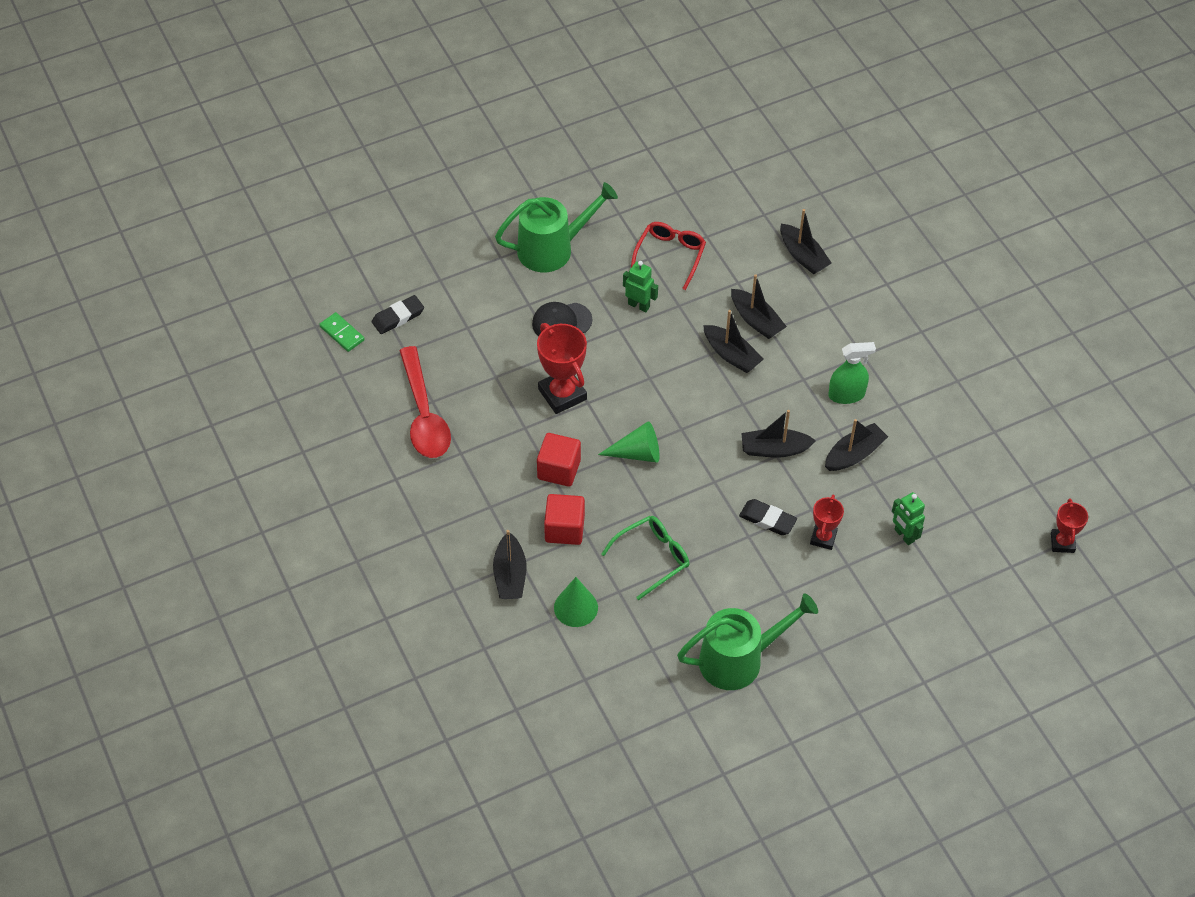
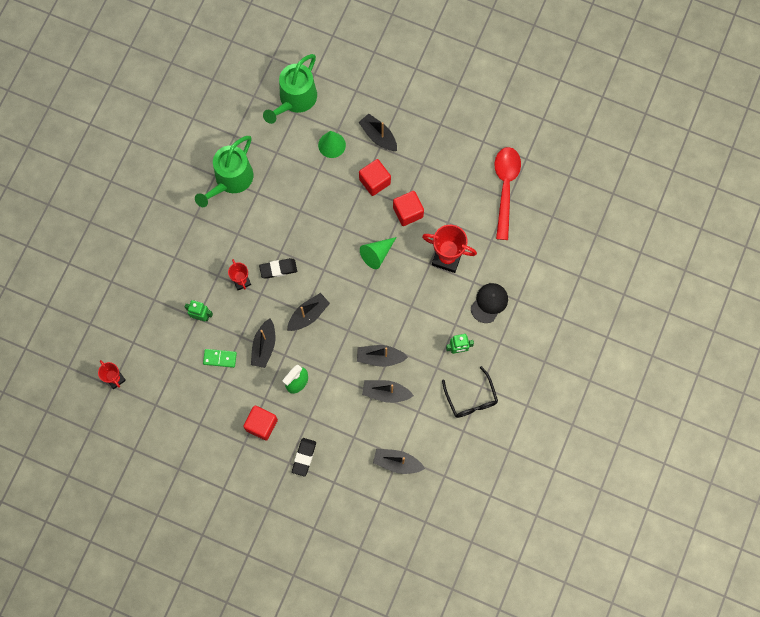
camera: 140 degrees right, 20 degrees up
(342, 333) = (595, 200): green domino -> green domino (220, 358)
(398, 317) = (577, 234): black eraser -> black eraser (304, 457)
(424, 414) = (505, 188): red spoon -> red spoon turned 60 degrees clockwise
(552, 249) = (539, 348): green watering can -> green watering can (295, 100)
(652, 558) = (318, 200): green glasses -> none
(670, 256) = (471, 398): red glasses -> black glasses
(922, 384) = (261, 425): none -> red cube

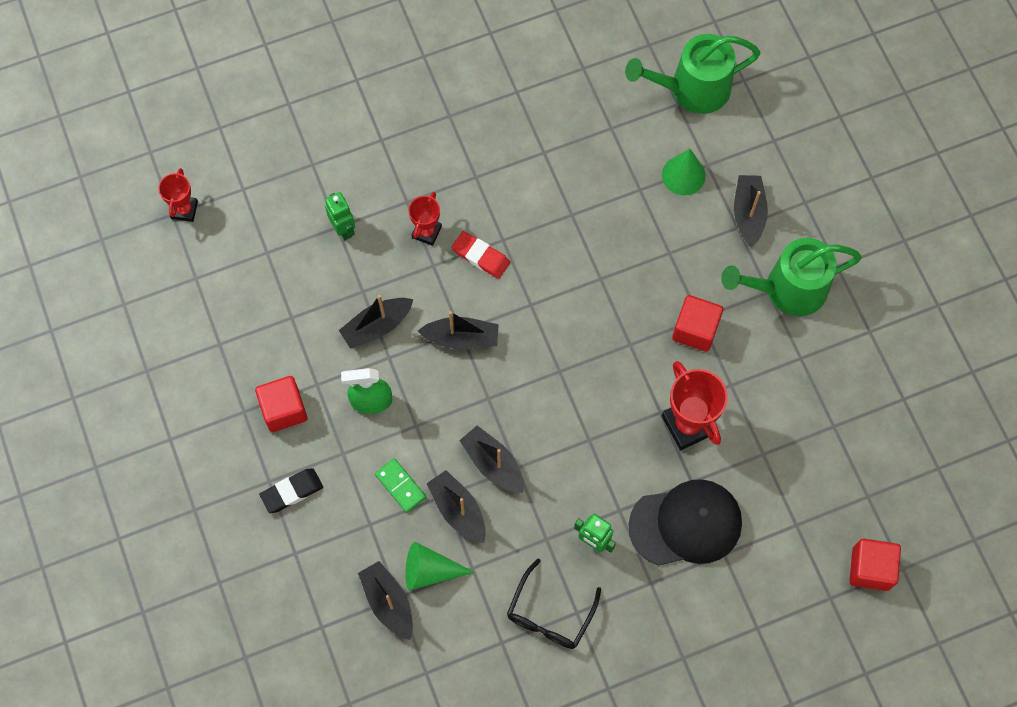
camera: 45 degrees right, 5 degrees down
(220, 358) = (315, 293): green domino -> green domino (400, 486)
(231, 180) = (528, 112): green watering can -> green watering can (787, 289)
(278, 269) = (480, 256): black eraser -> red eraser
(374, 181) = (691, 260): red cube -> red cube (870, 569)
(377, 254) = (610, 344): green cone -> green cone (430, 571)
(489, 303) = (686, 524): black cap -> black cap, size x1.60
(505, 188) = (842, 409): red spoon -> none

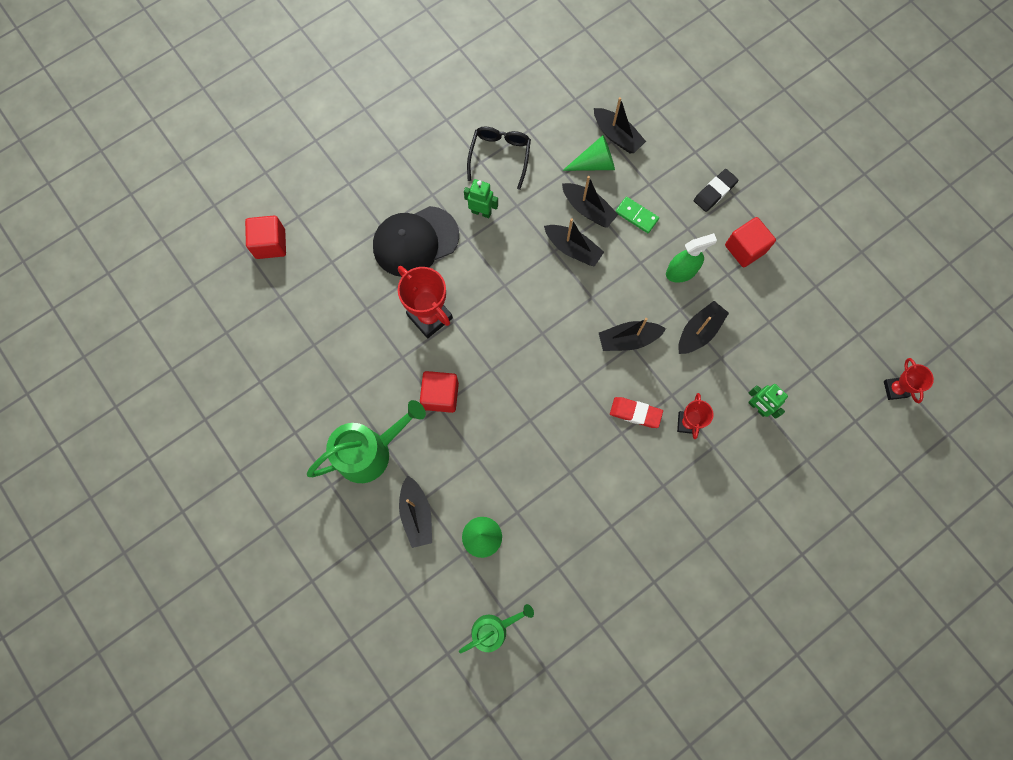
camera: 165 degrees right, 5 degrees up
(692, 89) = (493, 629): green watering can -> green watering can, size x0.61

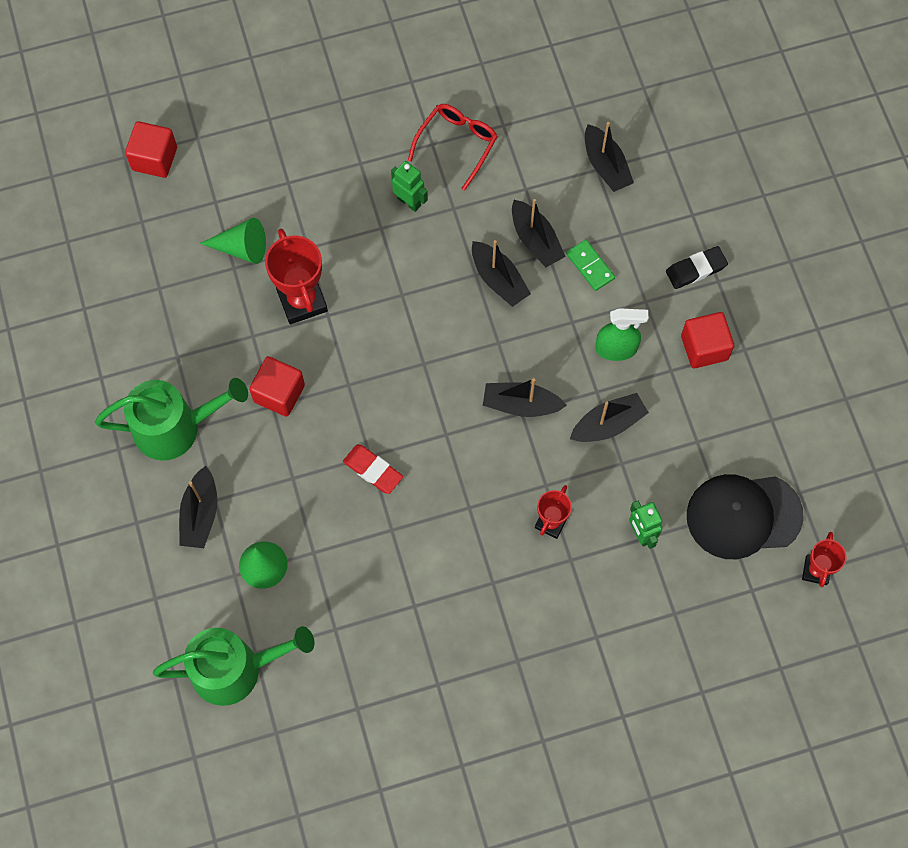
camera: 20 degrees right, 5 degrees down
(415, 241) = (319, 210): black cap -> black cap (743, 515)
(493, 629) = (236, 669): green watering can -> green watering can, size x1.63
(500, 156) = (456, 145): black glasses -> red glasses
(594, 163) = (565, 189): green cone -> green cone (241, 248)
(635, 413) = (494, 490): red eraser -> red eraser (373, 470)

